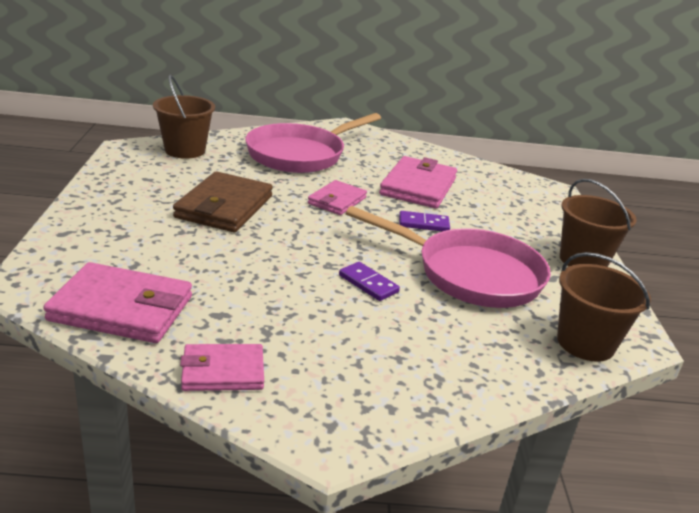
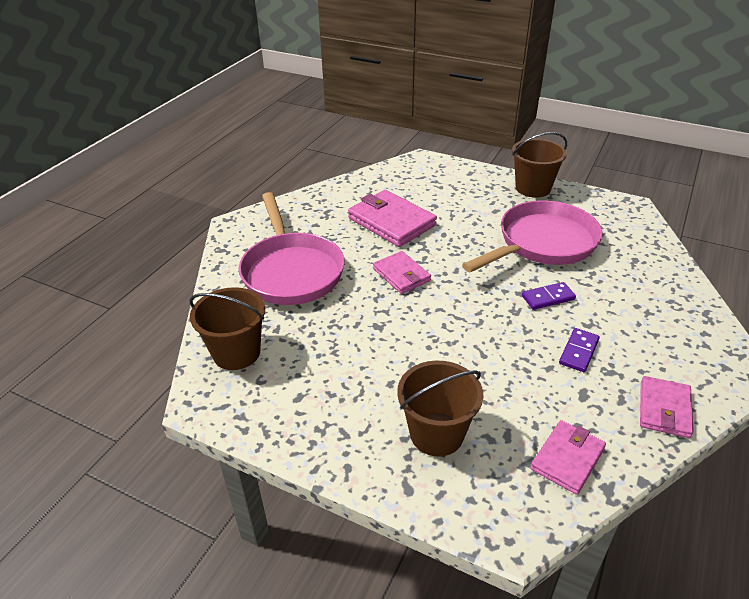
camera: 60 degrees left, 10 degrees up
(122, 308) = (567, 459): pink wallet -> pink wallet, size x0.61
(224, 207) = (389, 350): brown wallet -> none
(423, 224) = (459, 240): purple domino -> purple domino (579, 352)
(585, 343) = (634, 227): brown bucket -> brown bucket (436, 434)

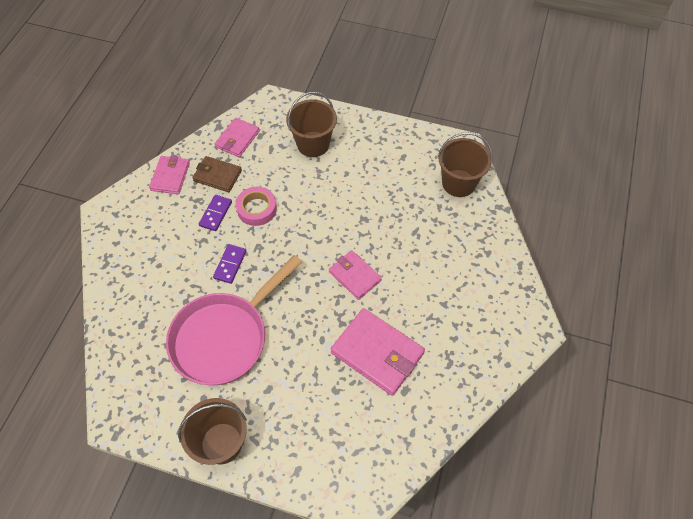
camera: 170 degrees right, 20 degrees up
(291, 271) = (452, 268): pink pan -> none
(521, 351) = (257, 209): none -> pink tape
(548, 298) = (230, 264): purple domino -> purple domino turned 45 degrees counterclockwise
(588, 402) = (217, 176): none -> brown wallet

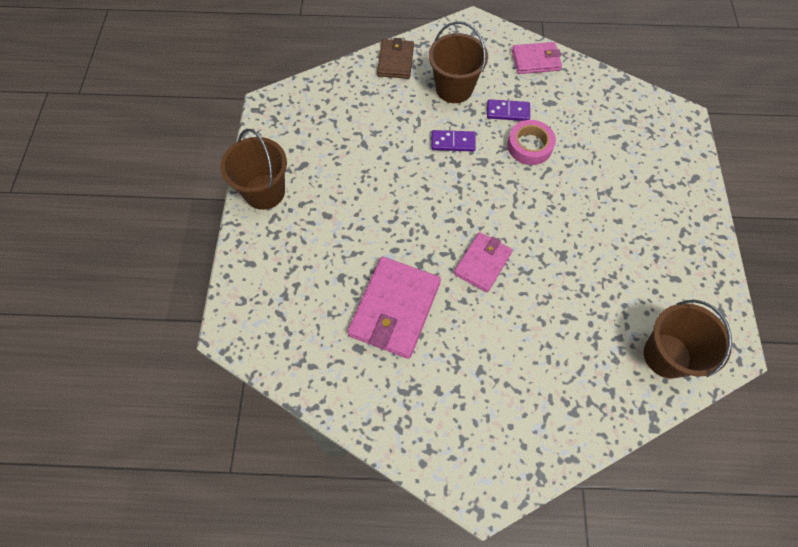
camera: 75 degrees right, 5 degrees up
(217, 176) = (555, 99): brown wallet -> brown wallet (395, 61)
(224, 337) = (371, 162): pink pan -> none
(237, 139) = (612, 102): pink wallet -> none
(313, 144) = (643, 175): brown bucket -> brown bucket (454, 88)

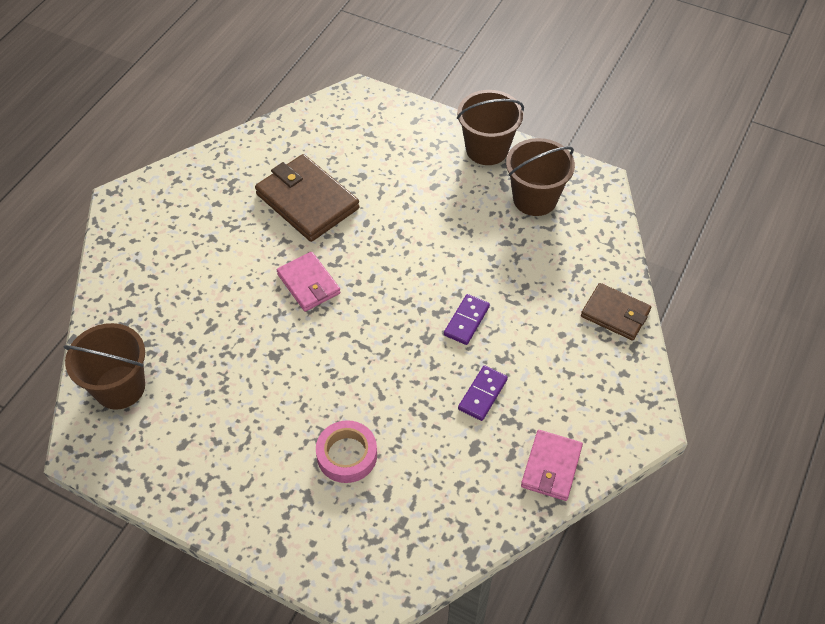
camera: 115 degrees right, 10 degrees down
(395, 309) = (307, 201): pink wallet -> brown wallet
(454, 88) = (544, 355): brown bucket -> brown bucket (535, 199)
(529, 146) = (422, 393): pink tape -> pink tape (347, 455)

